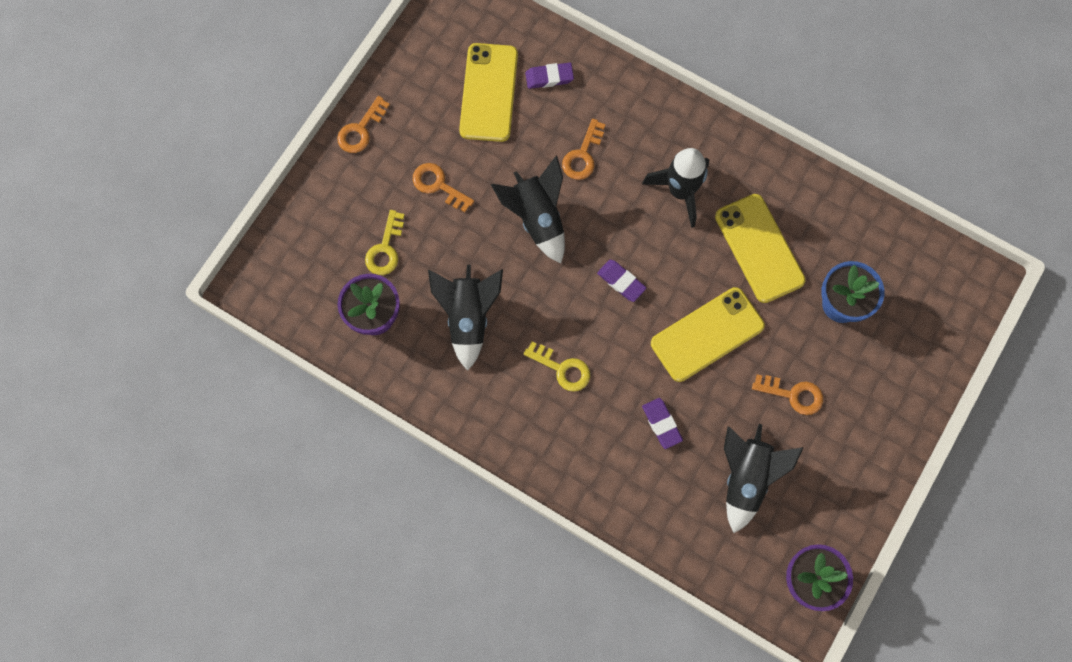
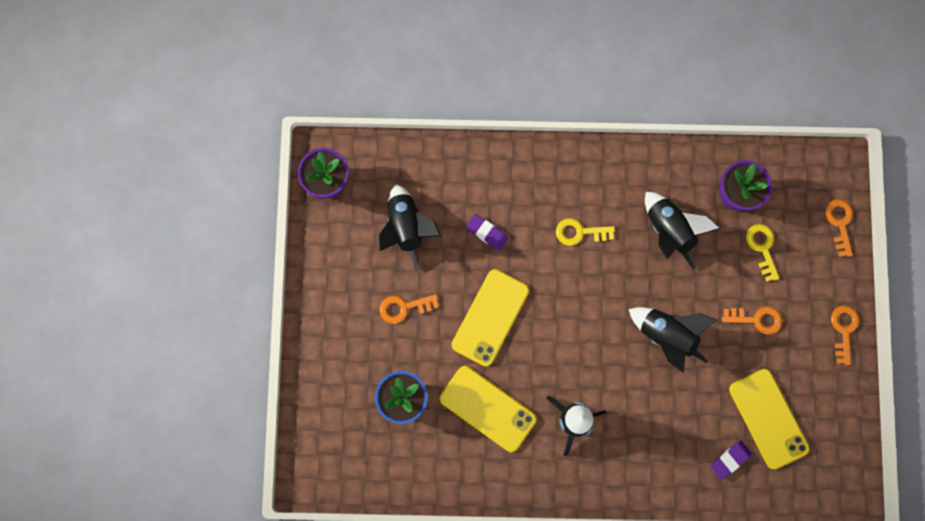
camera: 150 degrees right, 5 degrees up
(583, 155) = (664, 408): orange key -> orange key (839, 223)
(621, 281) = (575, 322): purple eraser -> none

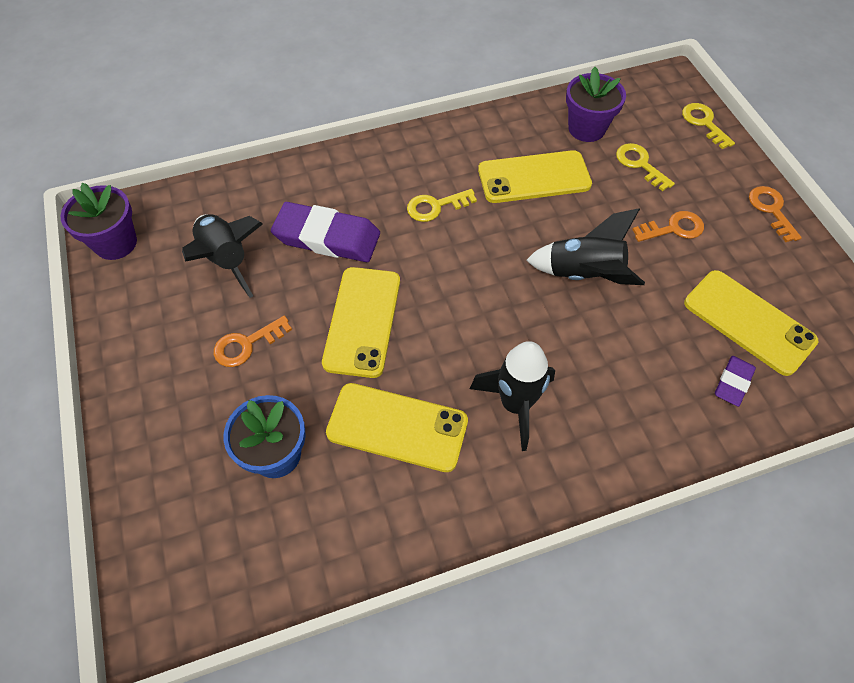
camera: 20 degrees left, 20 degrees down
(486, 233) = (327, 237): purple eraser -> purple eraser, size x1.95
(669, 231) = (534, 177): black rocket -> yellow phone
(839, 223) = (704, 123): orange key -> yellow key

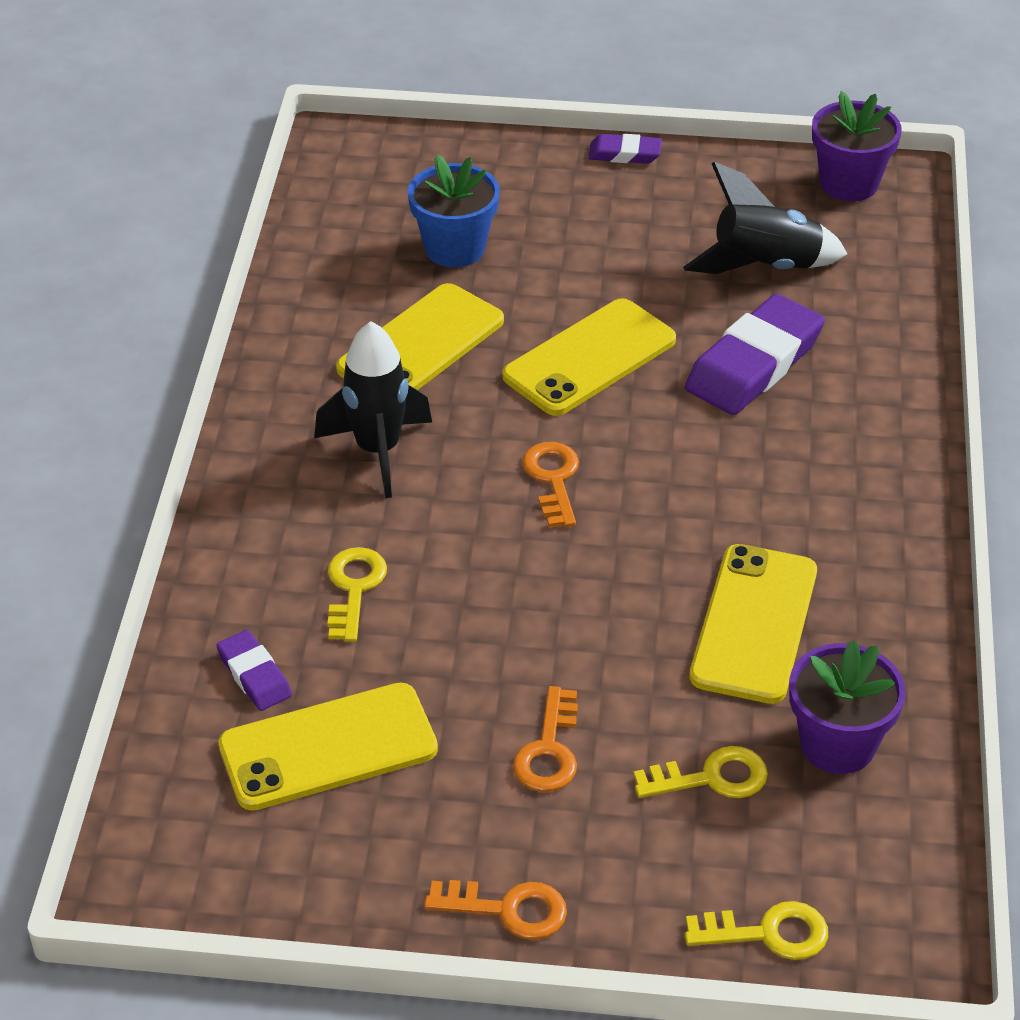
camera: 115 degrees right, 15 degrees down
(114, 386) = (624, 154): none -> purple eraser
(246, 344) = (617, 257): orange key -> orange key (553, 479)
(362, 321) = (590, 358): yellow phone -> yellow phone turned 75 degrees counterclockwise
(435, 206) = (753, 488): yellow key -> yellow key (354, 588)
(583, 274) = (528, 600): black rocket -> none

